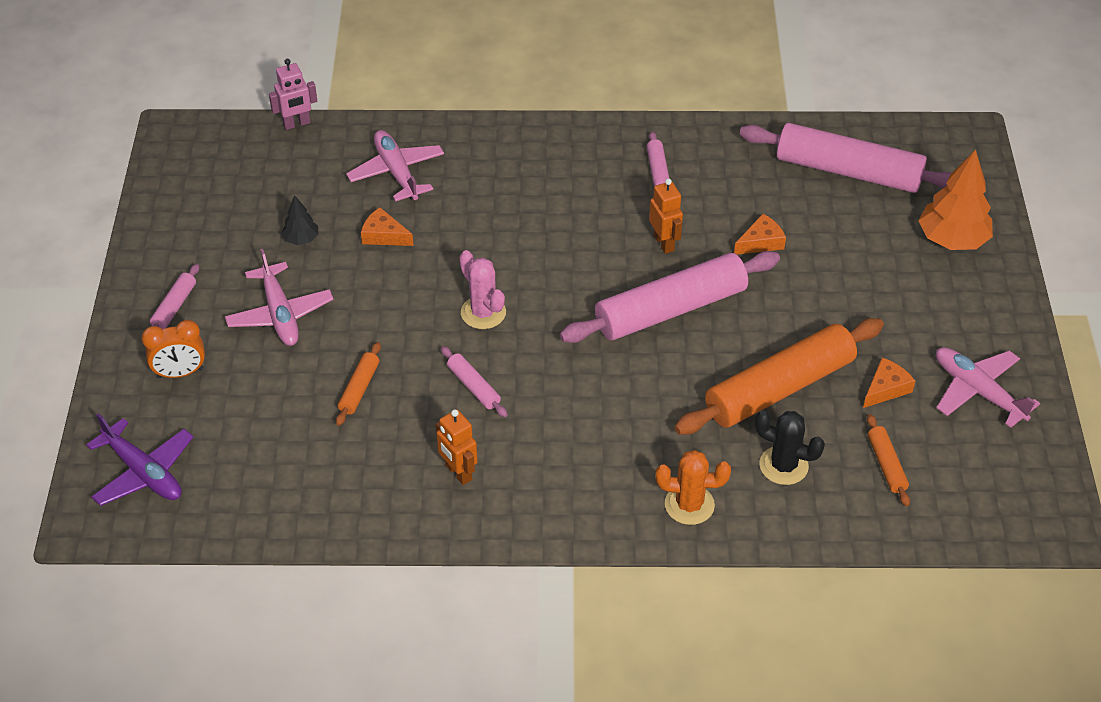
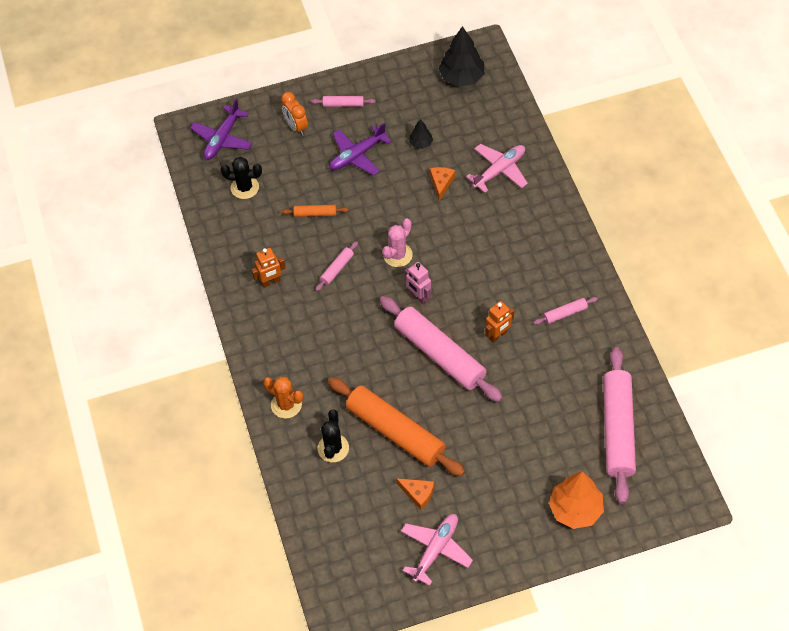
camera: 75 degrees right, 10 degrees up
(212, 168) = (462, 77): none -> black tree
(259, 465) = (244, 187): none -> black cactus
(280, 314) = (357, 155): pink plane -> purple plane
(296, 124) = (520, 104): pink robot -> pink robot (419, 296)
(458, 473) = (271, 282): orange robot -> orange robot turned 150 degrees counterclockwise
(689, 505) = (286, 405): orange cactus -> orange cactus turned 45 degrees counterclockwise
(761, 242) = (523, 391): orange cheese -> none
(886, 465) = (353, 506): orange rolling pin -> none

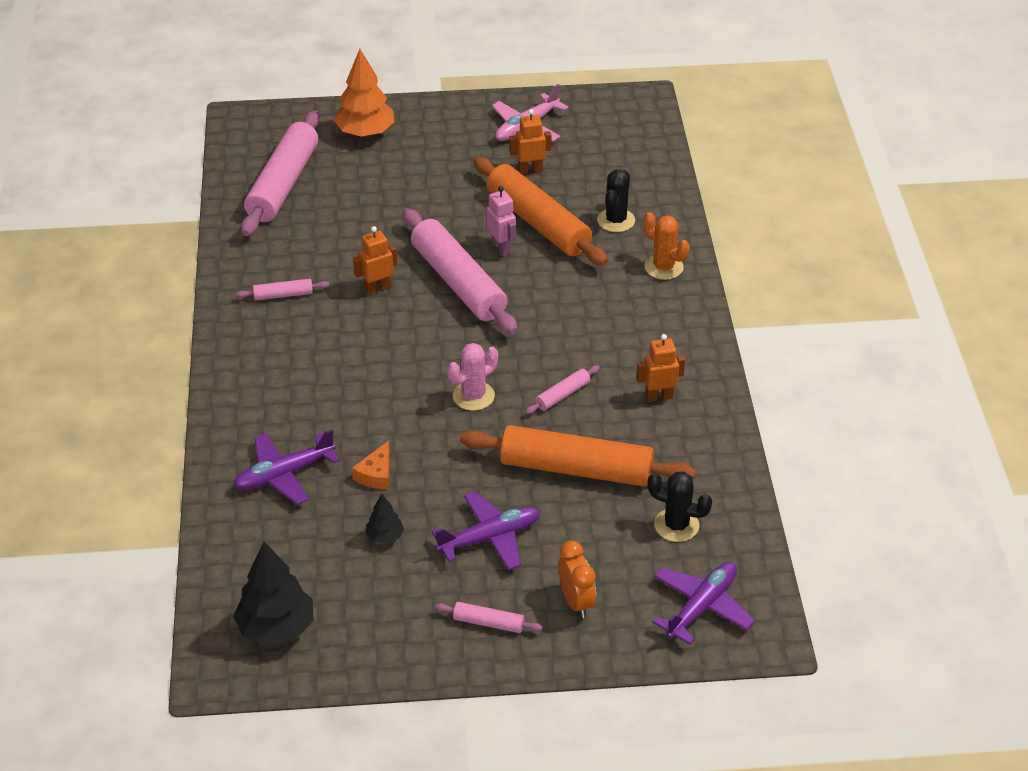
camera: 170 degrees left, 15 degrees down
(315, 213) = (576, 469): orange rolling pin -> orange rolling pin, size x2.32
(418, 493) = (530, 170): orange cheese -> orange robot
(419, 296) = (462, 345): pink robot -> pink robot (501, 248)
(499, 170) = (284, 475): pink plane -> purple plane

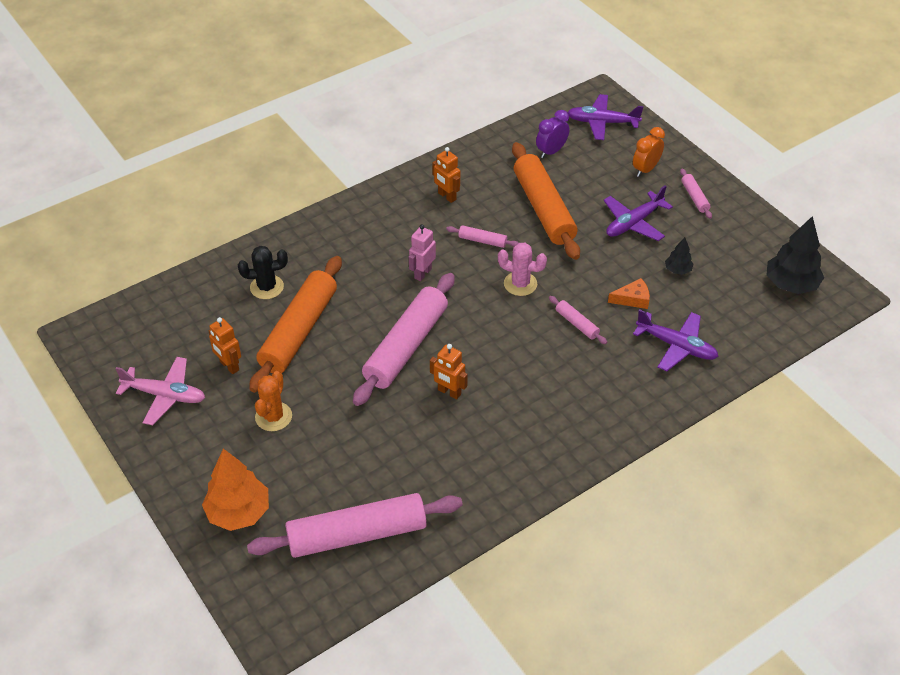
camera: 120 degrees left, 5 degrees up
(283, 295) = (502, 449): pink rolling pin -> pink rolling pin (577, 324)
(490, 538) = (633, 223): purple plane -> purple plane turned 75 degrees counterclockwise
(501, 248) = (346, 339): pink robot -> pink robot (422, 273)
(663, 267) = (307, 241): orange cactus -> orange cactus (273, 417)
(676, 525) = (551, 151): black cactus -> purple clock

